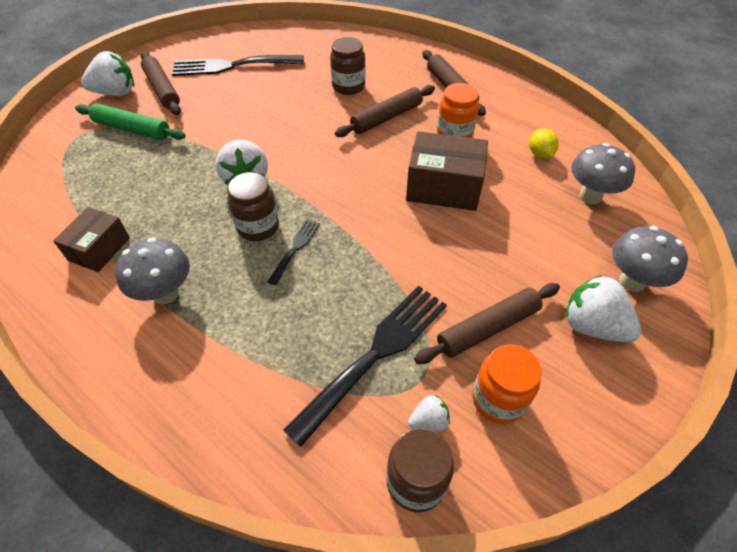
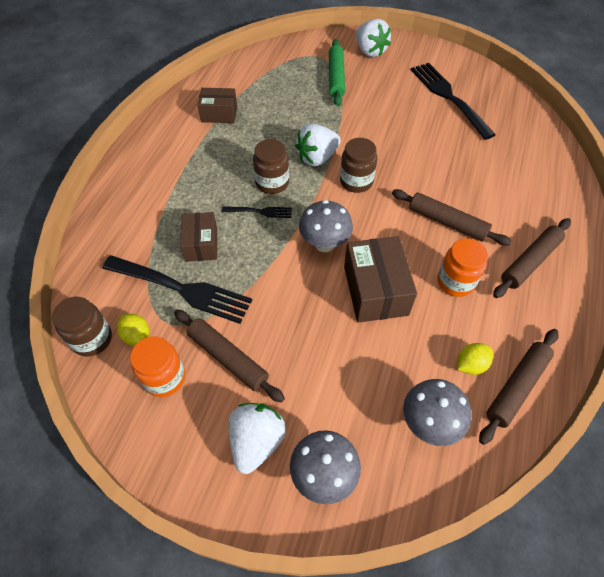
camera: 70 degrees right, 5 degrees up
(162, 89) = (390, 72): brown rolling pin -> brown rolling pin (516, 387)
(166, 293) = (195, 160): grey mushroom -> grey mushroom (324, 244)
(314, 318) = (201, 244): none -> brown box
(348, 86) = (475, 181): brown jar -> brown jar (356, 181)
(429, 421) = (137, 336): white strawberry -> yellow lemon

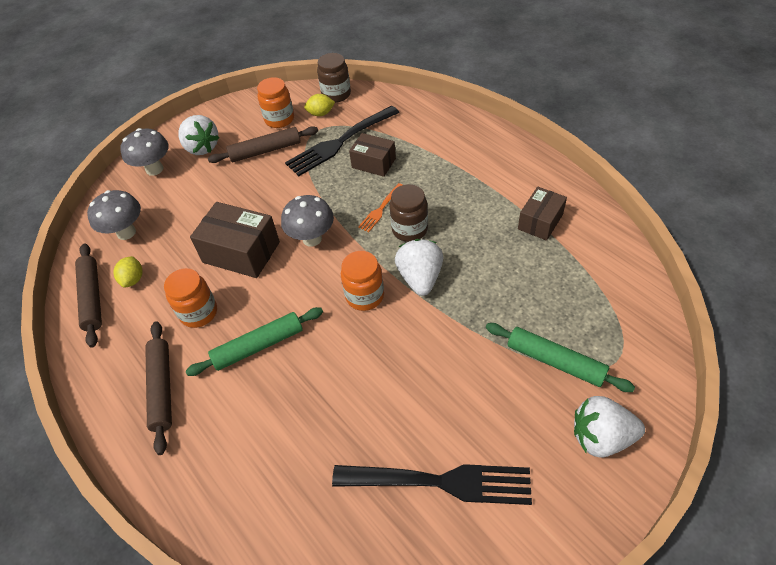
camera: 125 degrees right, 5 degrees down
(260, 212) = (380, 209): black fork -> orange fork
(356, 181) = (365, 296): brown jar -> orange jar
(447, 222) = (258, 346): brown rolling pin -> green rolling pin

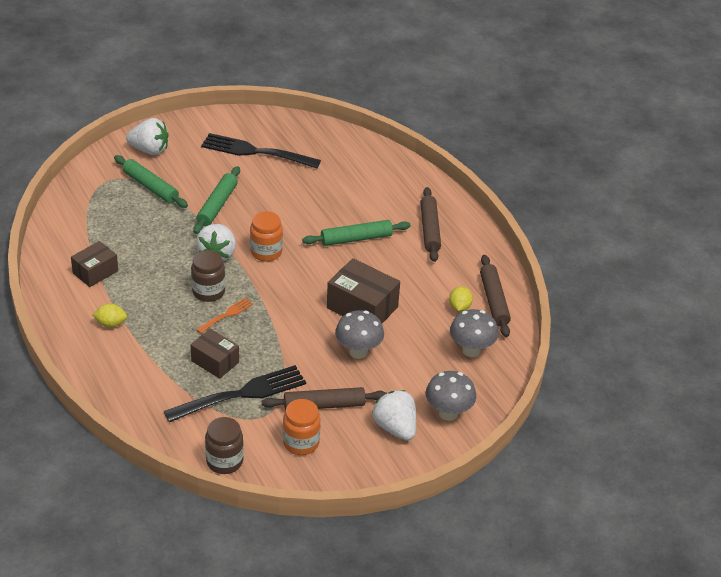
camera: 175 degrees left, 10 degrees down
(199, 313) = (402, 270): orange jar -> none
(312, 239) = (297, 304): grey mushroom -> grey mushroom (358, 352)
(321, 114) = (251, 438): yellow lemon -> yellow lemon (110, 324)
(452, 353) = (217, 205): none -> green rolling pin

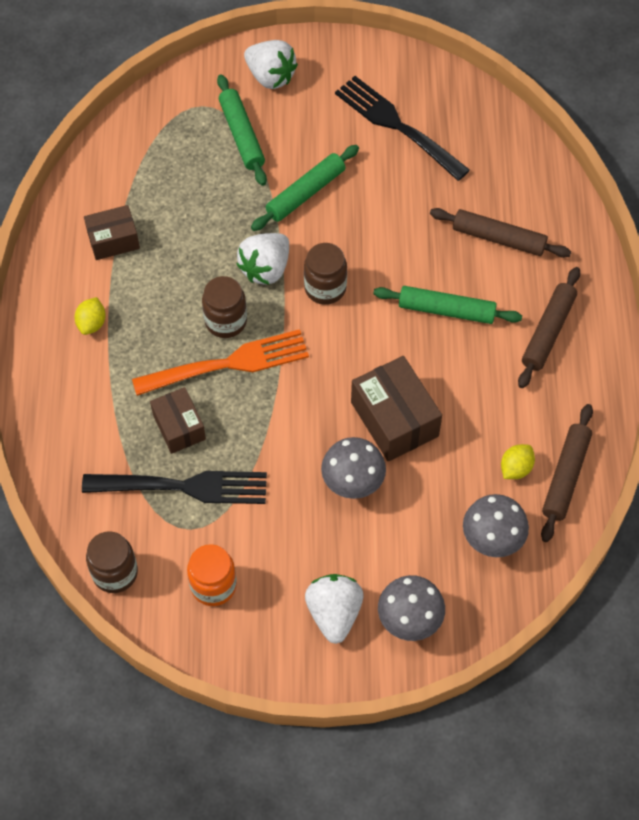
camera: 30 degrees right, 20 degrees up
(110, 324) = (92, 323): yellow lemon -> yellow lemon turned 75 degrees clockwise
(226, 315) = (228, 364): orange fork -> orange fork, size x2.05
(266, 252) = (325, 288): orange jar -> brown jar
(324, 405) = (269, 544): brown rolling pin -> brown rolling pin (498, 238)

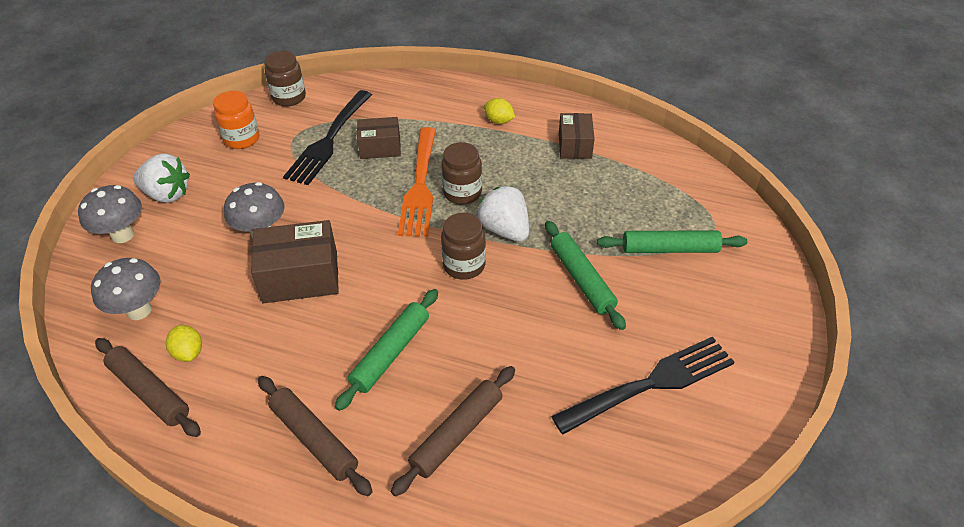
camera: 110 degrees right, 15 degrees down
(270, 76) = (746, 289): white strawberry -> none

